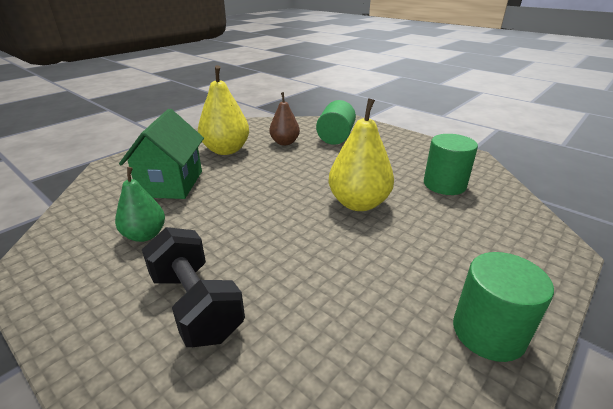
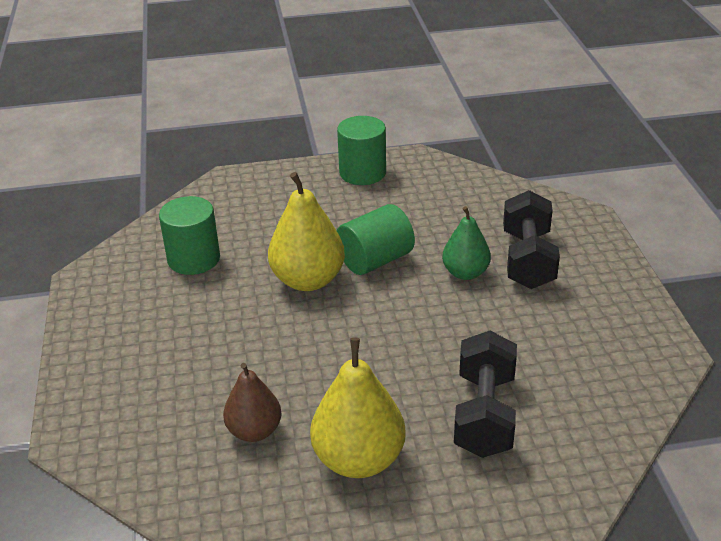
camera: 140 degrees left, 5 degrees up
(145, 235) = (546, 342): green pear -> green pear (465, 273)
(172, 184) = (484, 414): green house -> black dumbbell
(335, 137) = (168, 402): green cylinder -> green cylinder (375, 260)

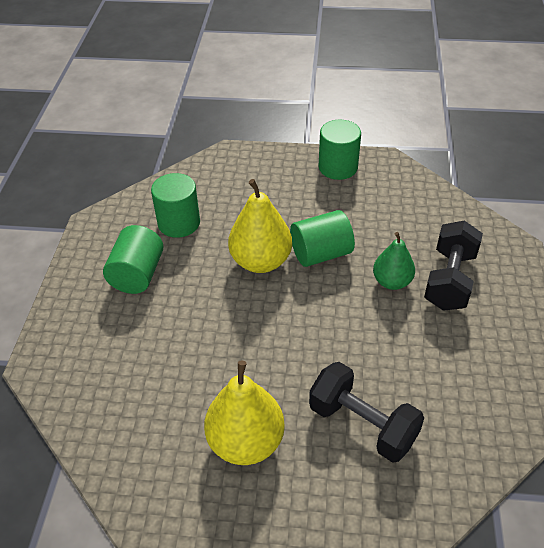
camera: 15 degrees right, 10 degrees up
(162, 320) = (137, 274): none -> green cylinder
(254, 431) = (173, 394): brown pear -> none
(484, 414) = (362, 424): black dumbbell -> black dumbbell turned 75 degrees counterclockwise

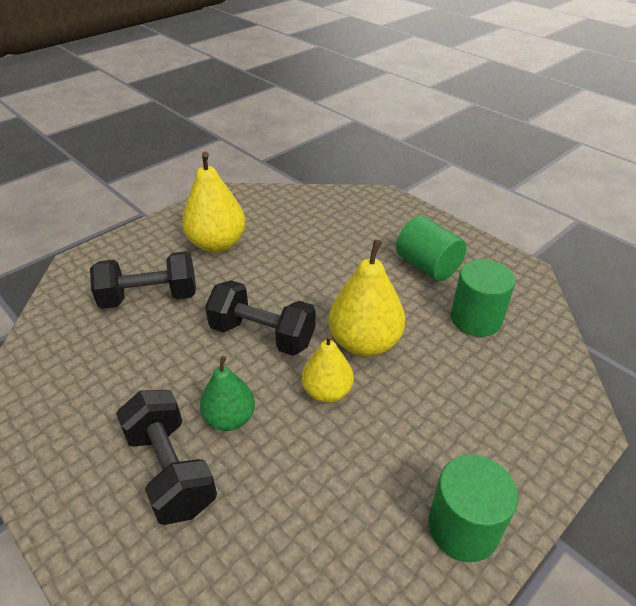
camera: 130 degrees right, 5 degrees down
(314, 317) = (262, 335): none -> black dumbbell
(321, 254) = (327, 391): green cylinder -> yellow pear

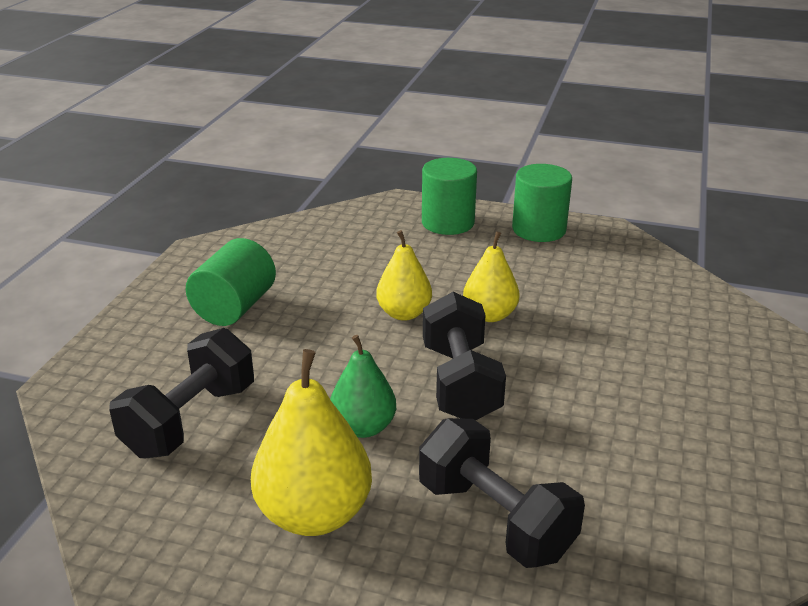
camera: 120 degrees left, 10 degrees down
(171, 470) = (669, 366): black dumbbell -> black dumbbell (190, 420)
(230, 418) = (583, 357): green pear -> green pear (363, 427)
(364, 342) = (404, 313): yellow pear -> yellow pear, size x0.63
(476, 319) = (308, 262): green cylinder -> green cylinder (448, 223)

